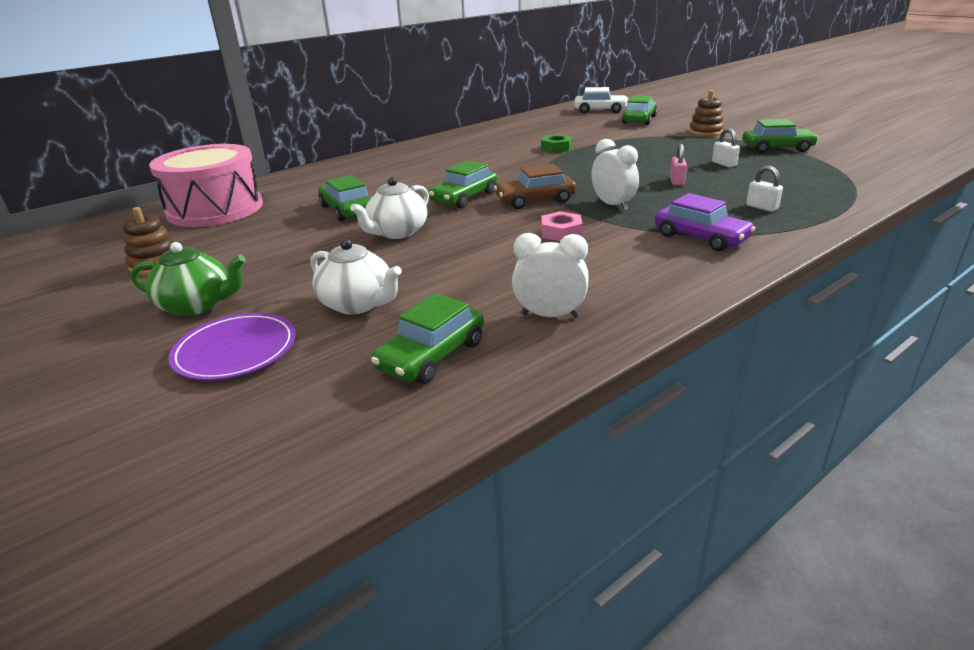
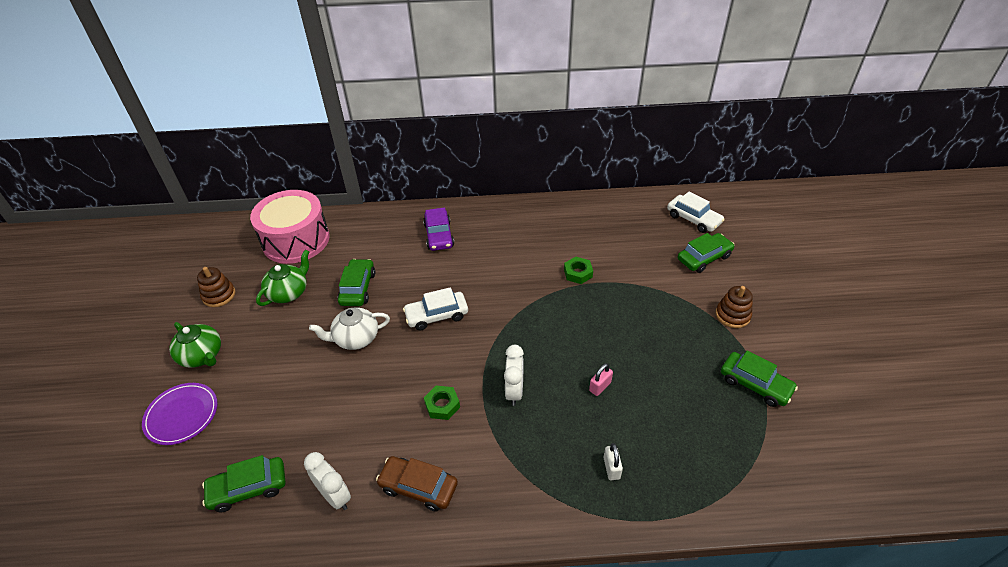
camera: 35 degrees right, 15 degrees up
(260, 235) = (289, 292): none -> green teapot
(358, 304) = (264, 410): white teapot -> none
(464, 197) = (436, 315): green car -> white car
(535, 200) = (474, 349): brown car -> brown car (418, 487)
(561, 232) = (442, 405): pink nut -> green nut
(701, 237) = (517, 476): purple car -> purple car (439, 235)
(724, 164) = (672, 382): white padlock -> none

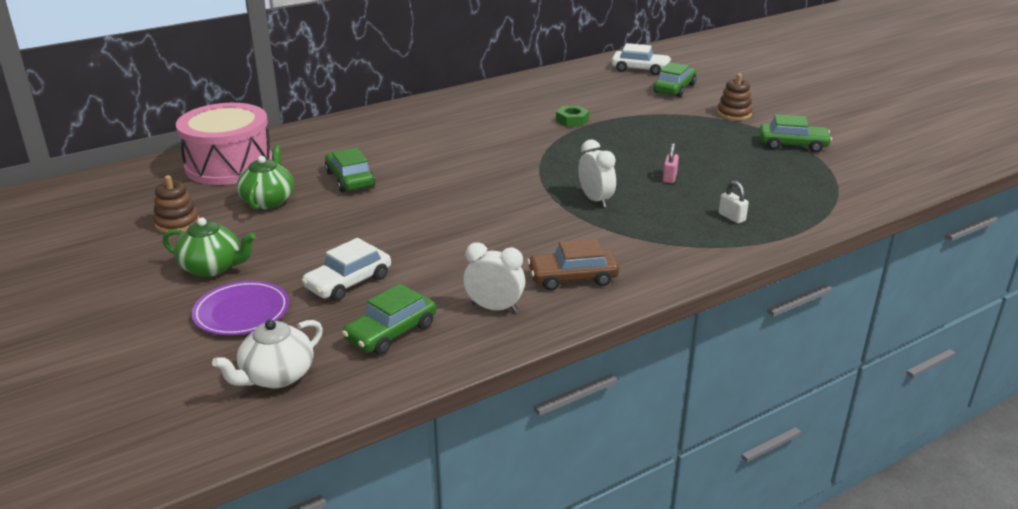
camera: 30 degrees left, 15 degrees down
(356, 338) = (390, 210): white teapot -> white teapot (276, 376)
(436, 315) = (461, 176): white car -> white car (348, 282)
(439, 235) = (400, 127): purple car -> none
(442, 405) = (536, 226): green nut -> none

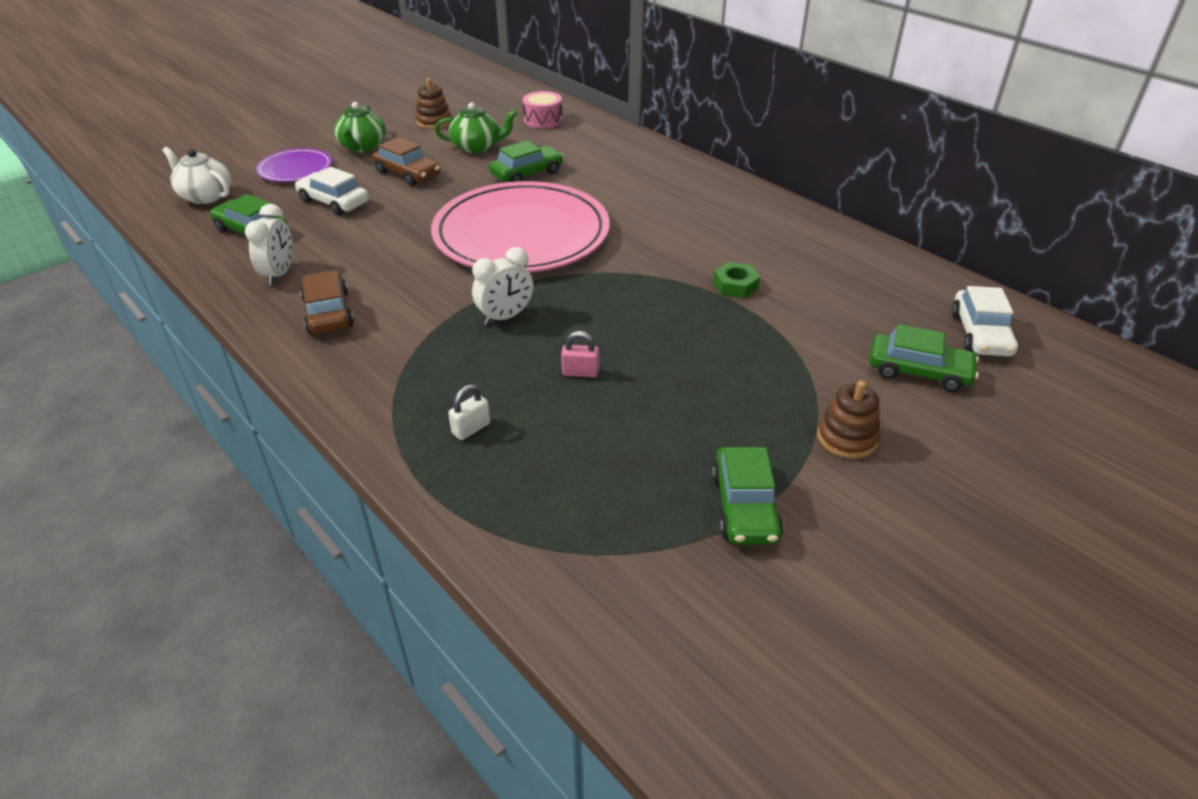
camera: 80 degrees right, 10 degrees up
(229, 165) = (543, 120): pink drum -> pink drum, size x0.49
(306, 239) = (407, 174): none -> brown car
(467, 187) = (521, 234): none -> pink plate

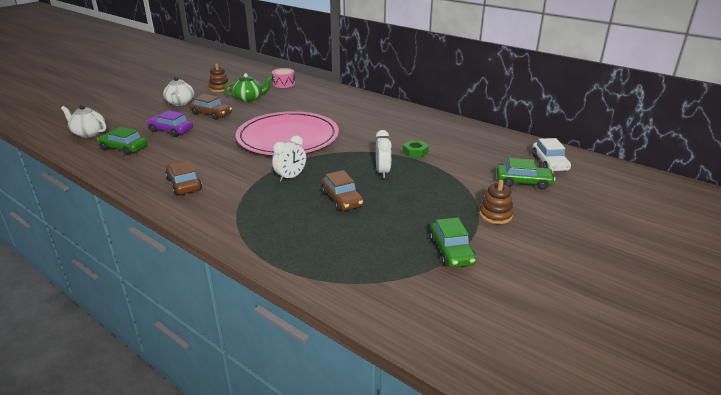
camera: 10 degrees left, 10 degrees down
(279, 274) = (148, 168): white clock -> white clock (382, 172)
(295, 169) = (142, 116): purple plate -> none
(334, 202) = (170, 130): white car -> purple car
(363, 147) = (180, 103): green teapot -> white teapot
(471, 428) = (287, 231): white padlock -> none
(527, 174) = (282, 109): green car -> none
(580, 372) = (342, 199): pink padlock -> brown car

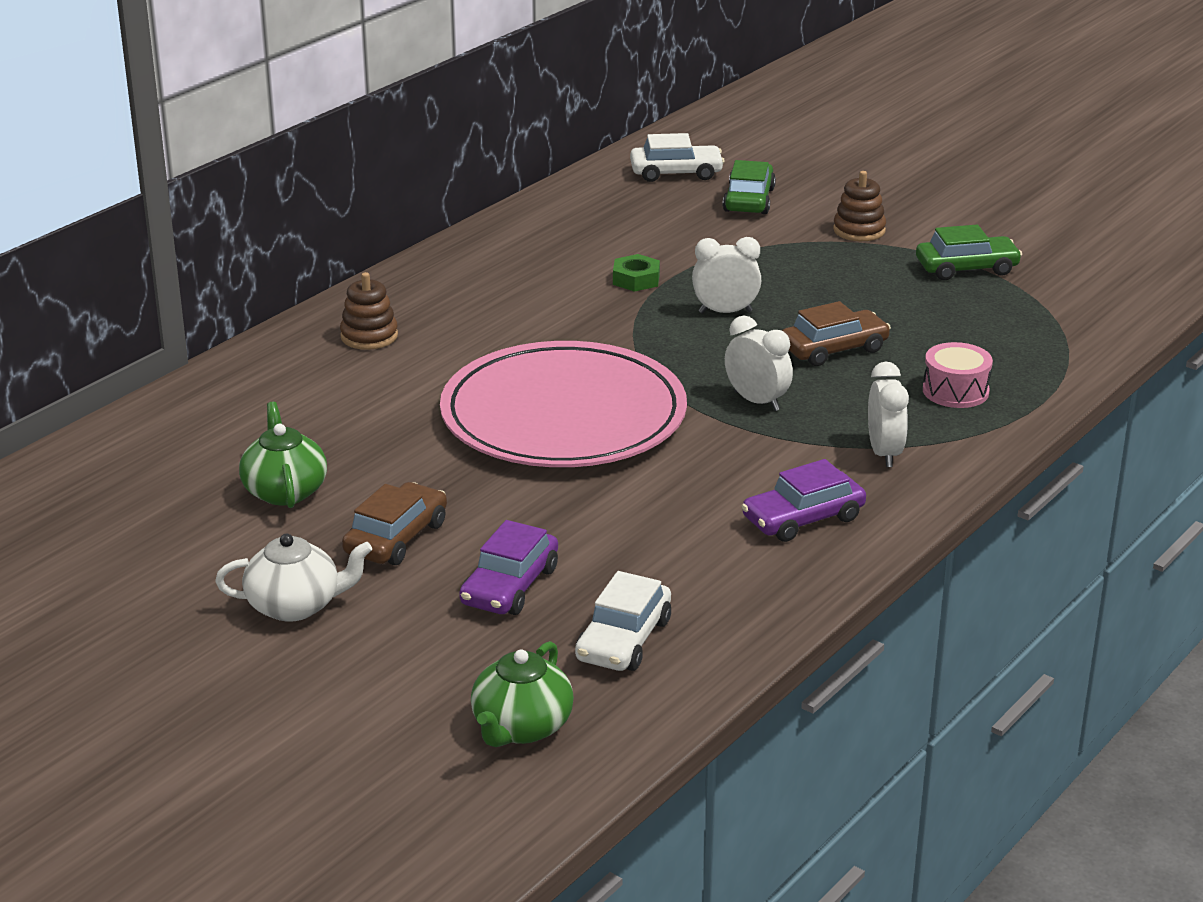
camera: 90 degrees left, 0 degrees up
(88, 133) = (521, 727): white teapot -> green teapot
(123, 148) = (623, 640): green car -> white car
(184, 184) = (803, 518): brown car -> purple car
(219, 88) = (176, 552): brown stacking toy -> brown stacking toy (369, 336)
(231, 207) = (884, 453): none -> white clock
(284, 84) = (168, 445): pink drum -> pink drum (955, 391)

